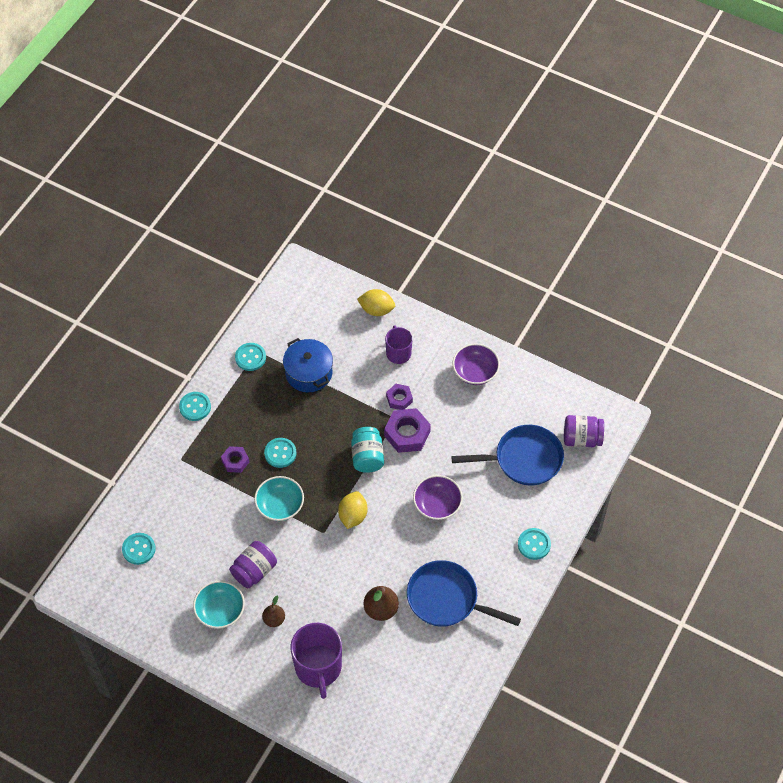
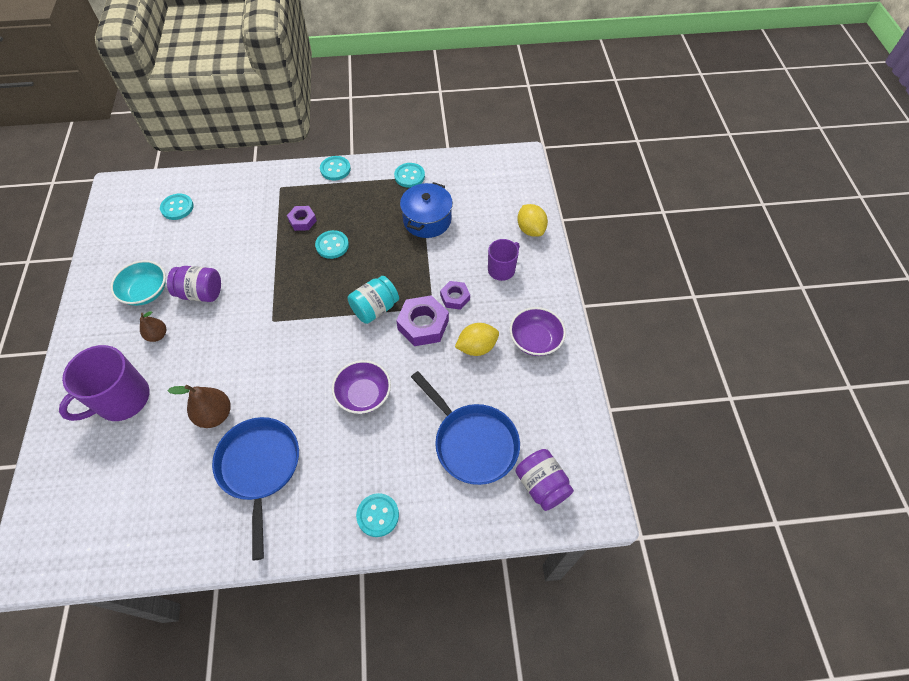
camera: 55 degrees right, 0 degrees up
(280, 505) = (279, 274): turquoise bowl -> none
(353, 516) = (304, 333): yellow lemon -> yellow lemon (476, 347)

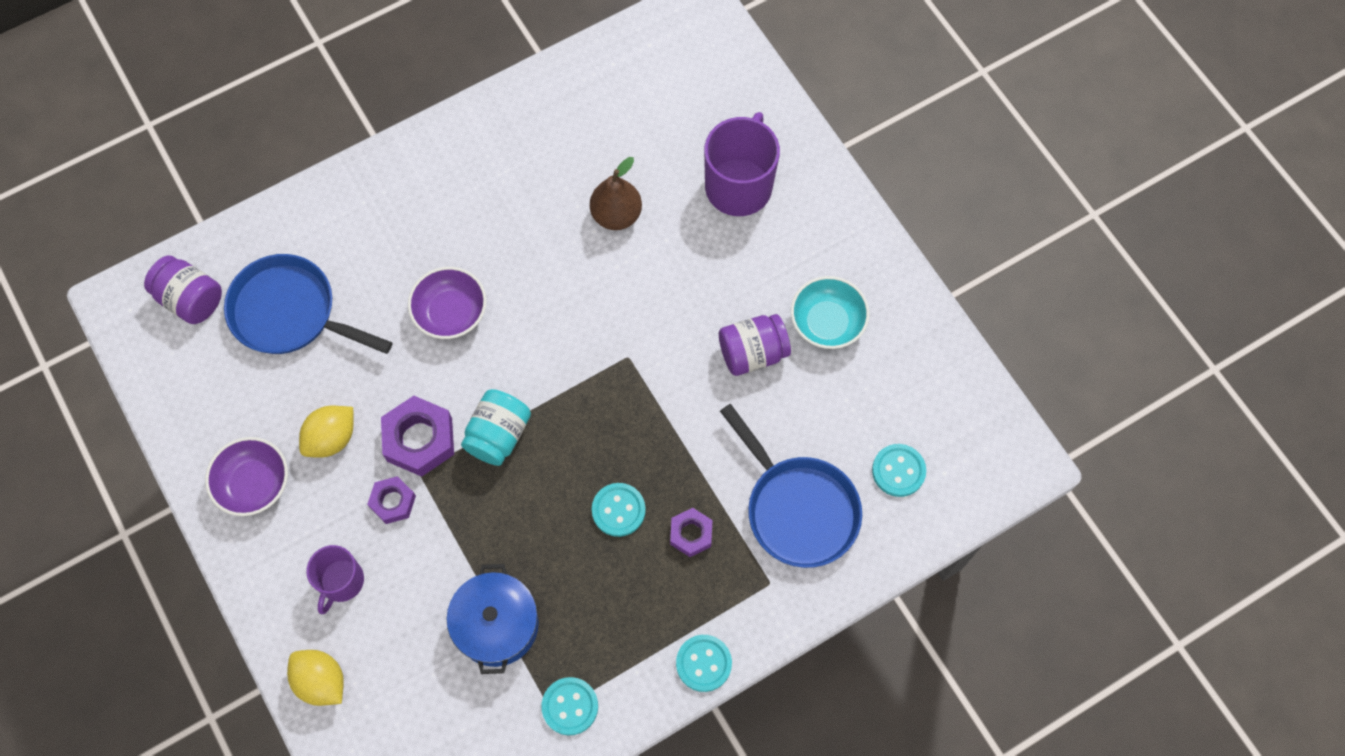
camera: 155 degrees right, 10 degrees up
(157, 335) = (762, 274): brown pear -> none
(259, 468) = (525, 184): blue pan -> blue pan (798, 509)
(378, 515) = (366, 193): turquoise button -> none

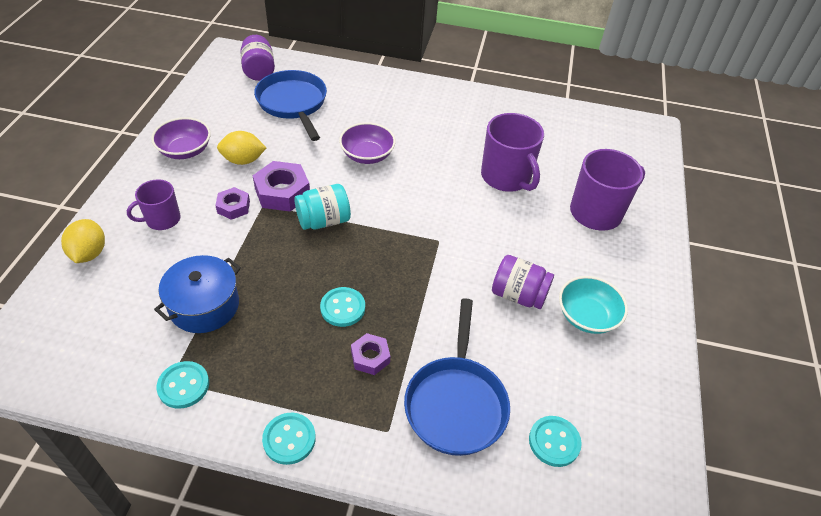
camera: 40 degrees right, 20 degrees down
(616, 215) = (506, 177): brown pear -> purple mug

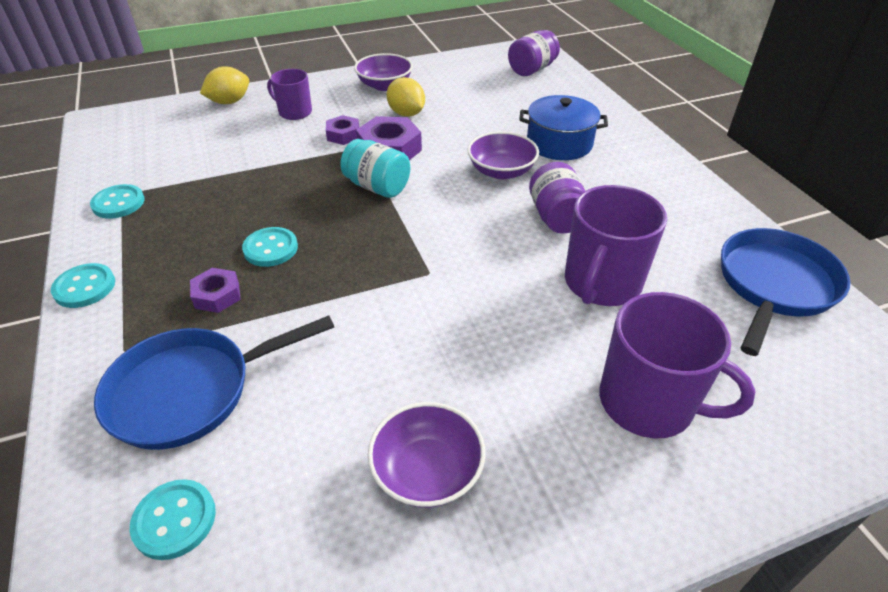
camera: 60 degrees right, 5 degrees down
(204, 305) = (214, 173): blue pot -> blue pot (559, 143)
(293, 103) = (515, 103): blue pan -> blue pan (774, 285)
(518, 295) = (404, 379): purple jar -> purple jar (556, 217)
(587, 316) = (427, 471): turquoise bowl -> purple bowl

